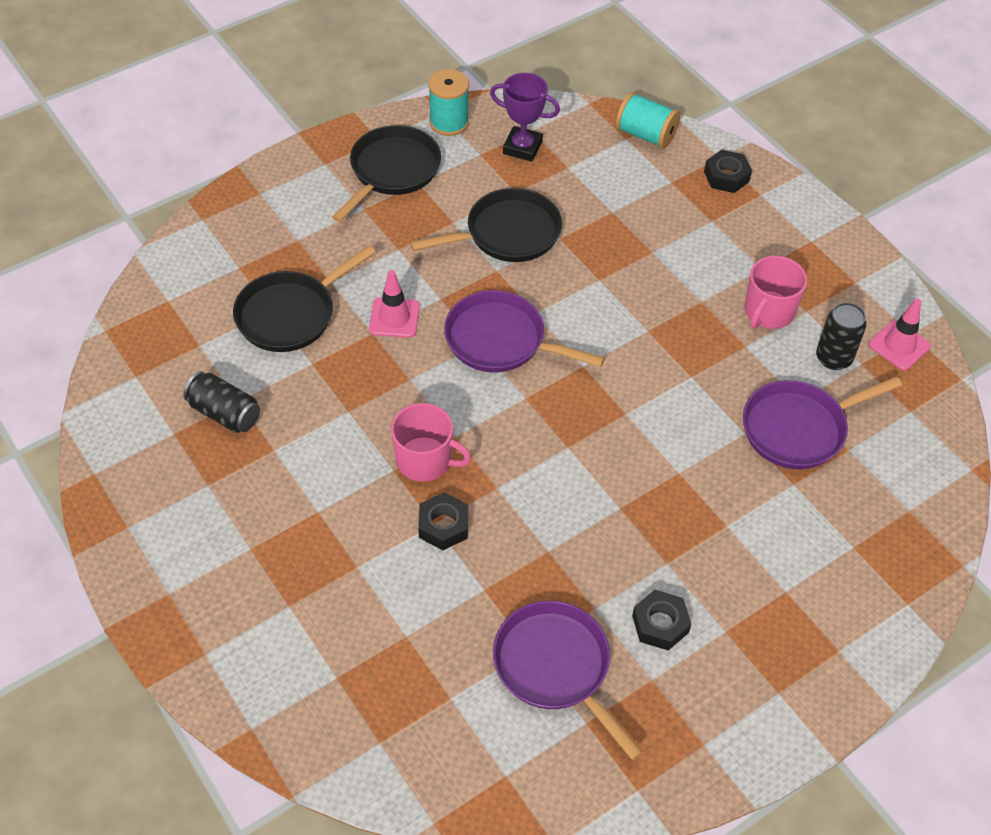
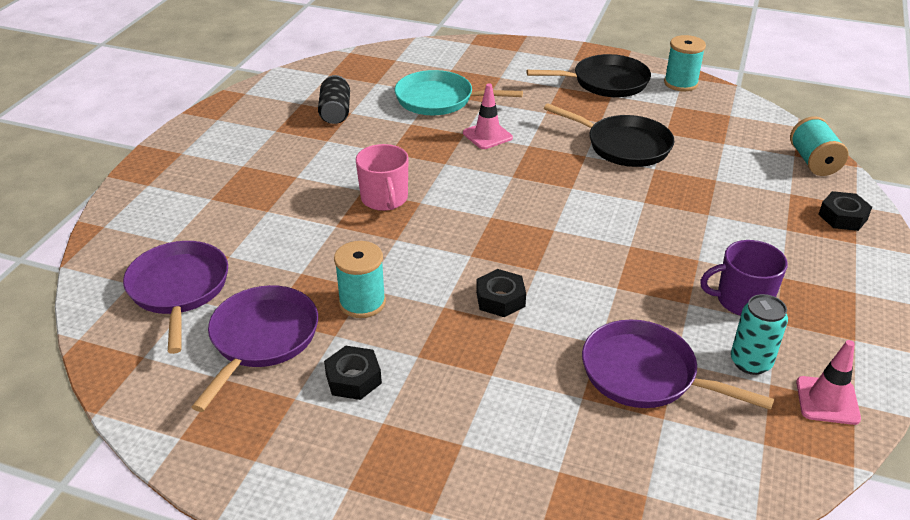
camera: 55 degrees right, 15 degrees down
(290, 314) = (439, 100): black pan -> turquoise pan
(443, 526) = (337, 231): black nut -> black nut (500, 299)
(501, 340) = (527, 184): purple pan -> purple pan (179, 289)
(522, 147) = (708, 118): purple trophy -> none
(567, 564) = (362, 302): none -> turquoise spool
(768, 312) = (742, 300): pink mug -> purple mug
(833, 358) = (750, 362): black can -> turquoise can

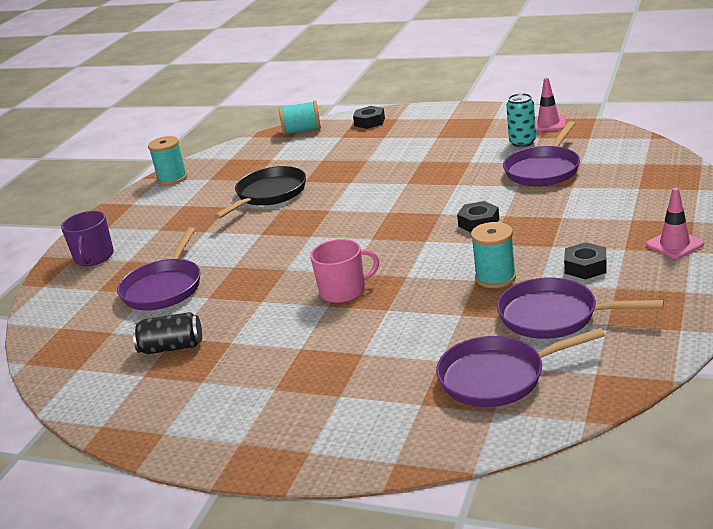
camera: 85 degrees left, 10 degrees down
(439, 100) = (164, 288): turquoise pan -> purple pan
(487, 135) = (240, 254): pink traffic cone -> pink traffic cone (674, 244)
(605, 82) = (159, 209): black pan -> none
(742, 300) = (463, 146): purple mug -> purple mug (94, 257)

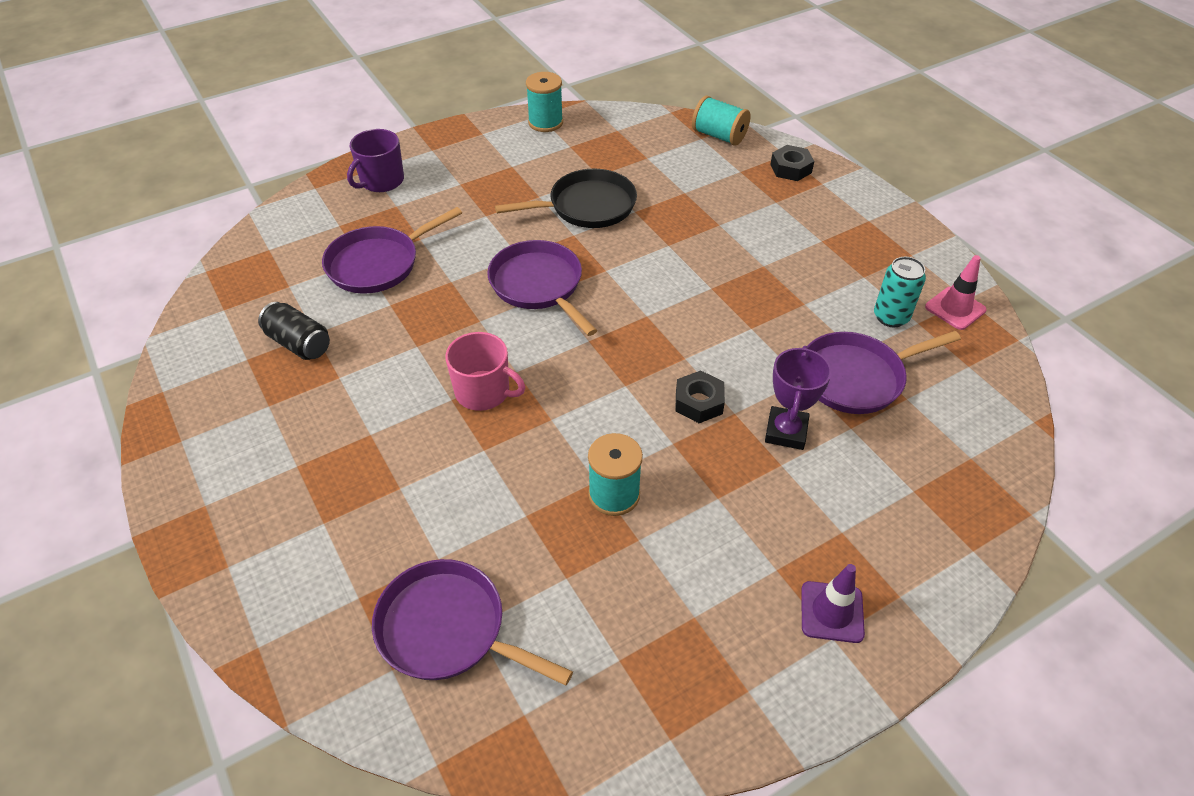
camera: 35 degrees right, 20 degrees up
(543, 206) = (786, 432): none -> purple trophy
(554, 316) = (592, 599): purple pan -> purple pan (539, 285)
(585, 267) = (707, 559): black nut -> none
(674, 244) = (832, 612): pink traffic cone -> purple traffic cone

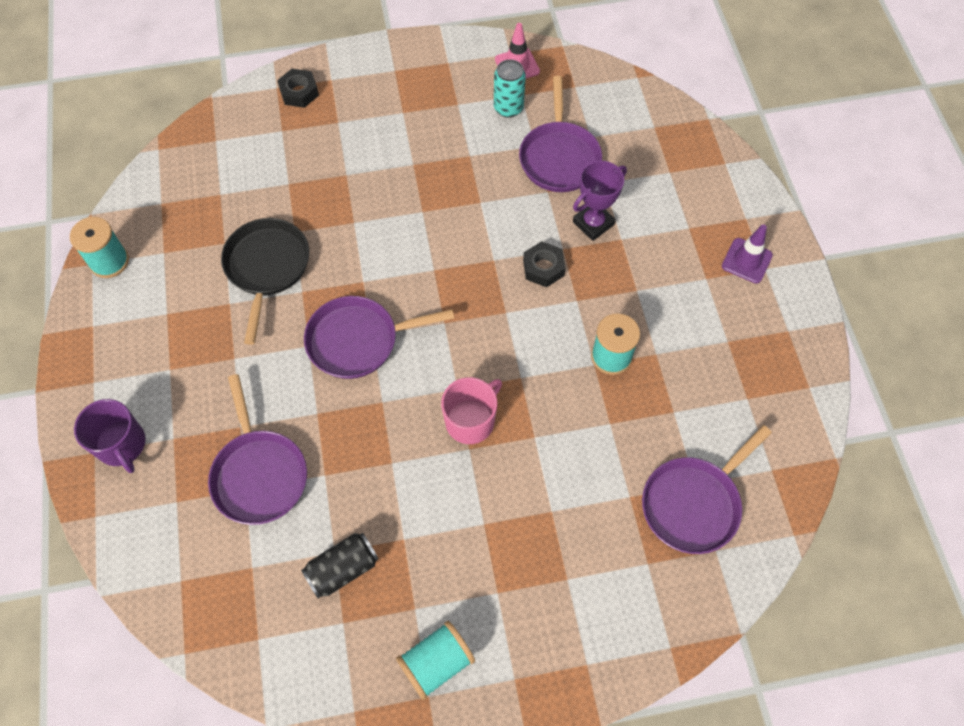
camera: 70 degrees left, 15 degrees up
(719, 136) = (220, 125): turquoise spool -> turquoise spool (436, 662)
(786, 432) = (593, 223): purple trophy -> purple trophy turned 75 degrees counterclockwise

